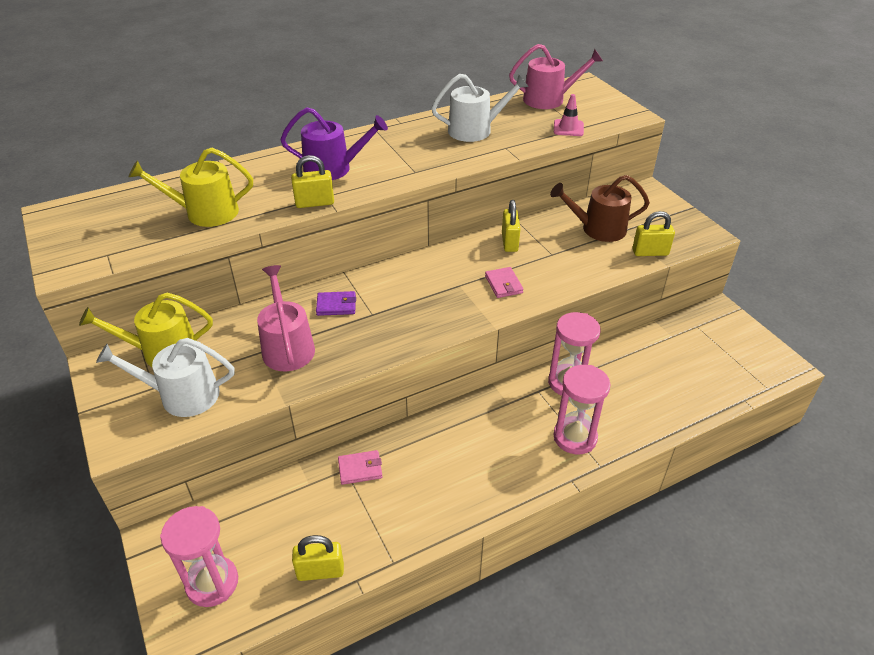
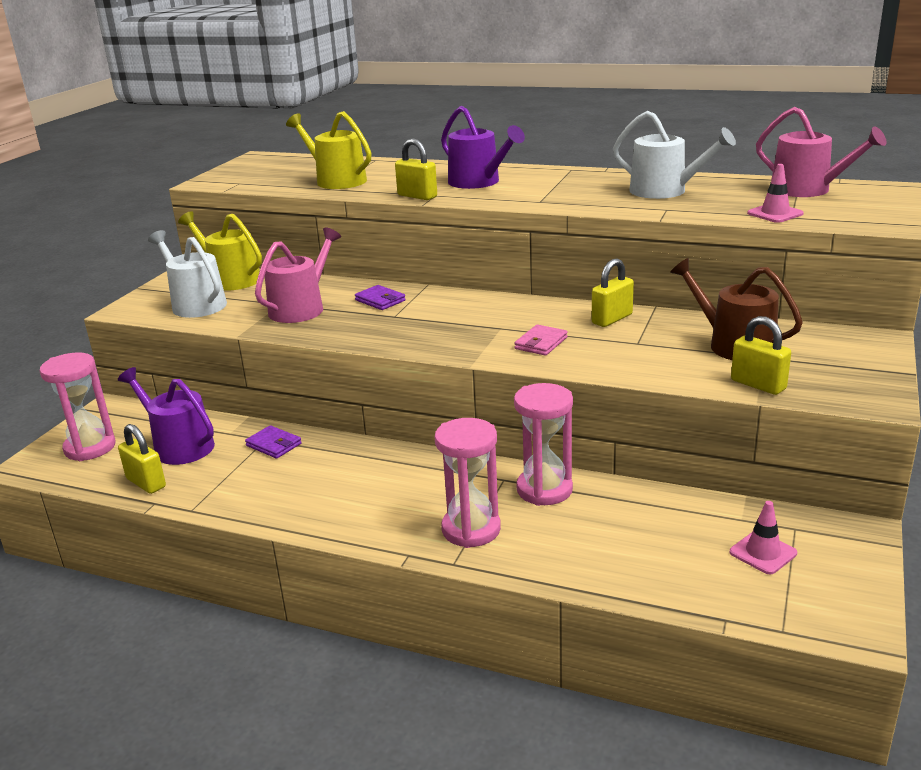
camera: 50 degrees right, 15 degrees down
(288, 523) = (179, 446): none -> purple watering can
(360, 469) = (274, 445): pink wallet -> purple wallet
(706, 350) = (763, 553): none -> pink traffic cone

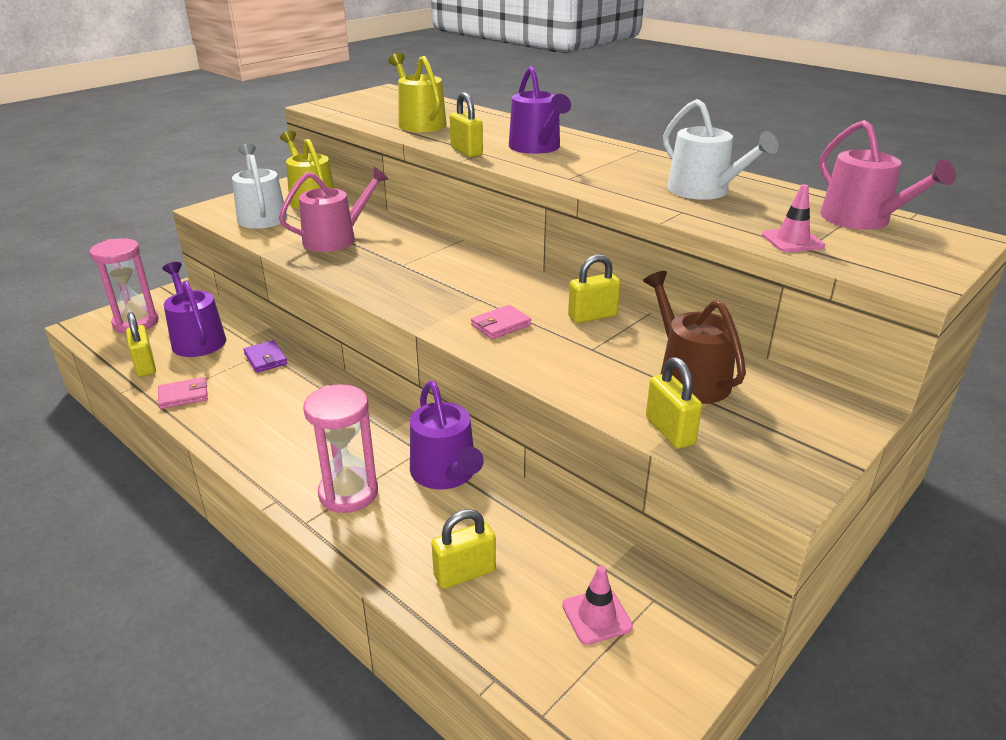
camera: 20 degrees right, 5 degrees up
(219, 497) = (183, 396): none -> pink wallet
(380, 300) = (406, 246): purple wallet -> none
(544, 489) = (446, 473): pink hourglass -> purple watering can
(632, 557) = (464, 573): none -> yellow padlock

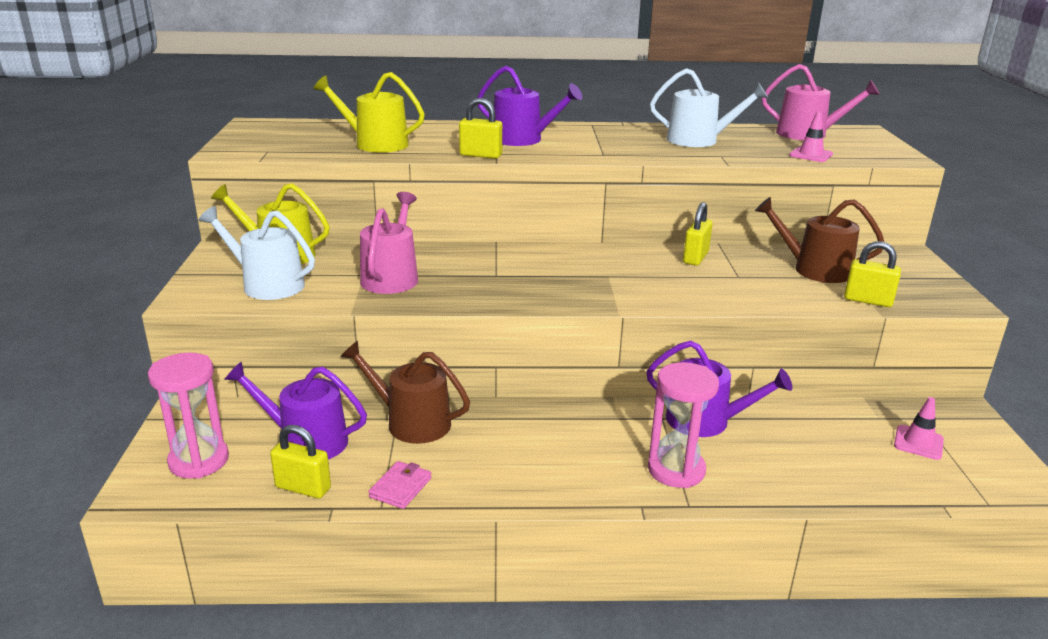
camera: 45 degrees left, 5 degrees down
(265, 359) = (411, 422): purple wallet -> brown watering can
(464, 573) = (828, 467): yellow padlock -> none
(500, 325) = (659, 286): pink wallet -> none

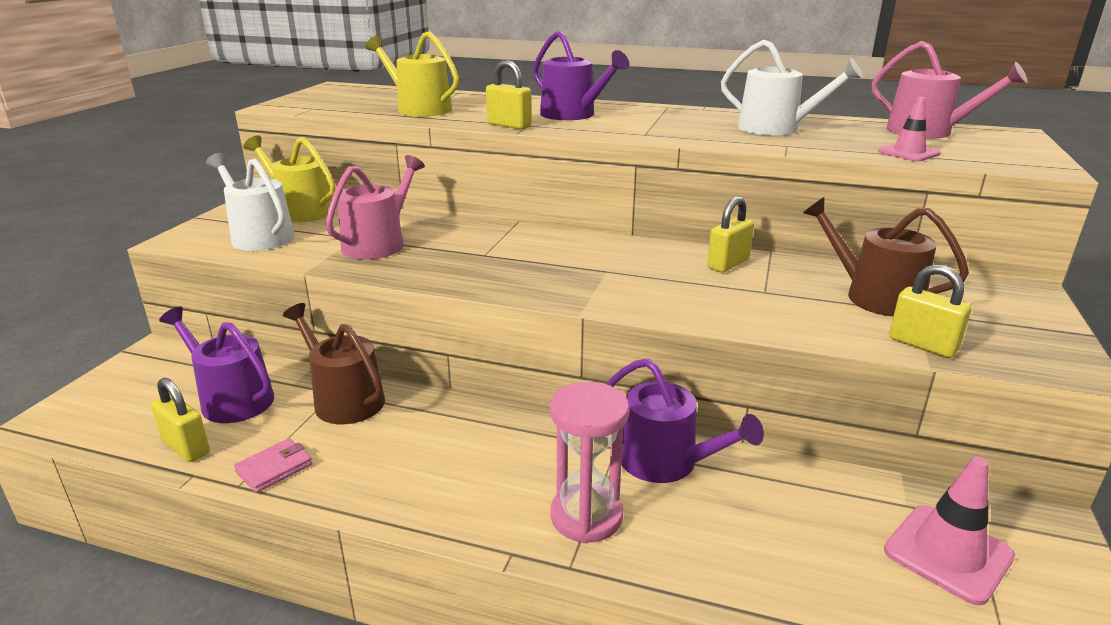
camera: 20 degrees right, 0 degrees up
(199, 461) = (124, 400): pink hourglass -> none
(918, 442) = (948, 553): pink traffic cone -> pink traffic cone, size x1.57

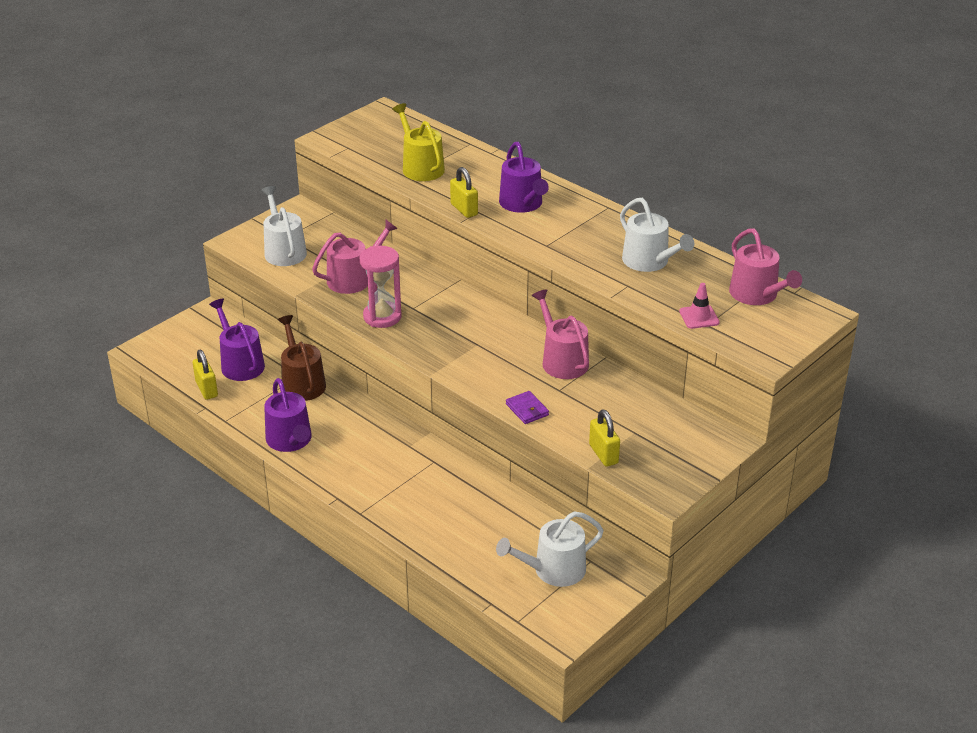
camera: 25 degrees right, 10 degrees up
(274, 468) = (246, 416): pink wallet -> none
(300, 210) = (322, 228): yellow watering can -> none
(586, 516) = (387, 493): pink hourglass -> pink hourglass (382, 317)
(666, 462) = (454, 478): purple watering can -> purple watering can (290, 440)
(728, 264) = (562, 360): yellow padlock -> pink watering can
(755, 321) = (527, 409): none -> purple wallet
(875, 296) = (624, 414): brown watering can -> none
(948, 553) = (553, 570): pink traffic cone -> white watering can

